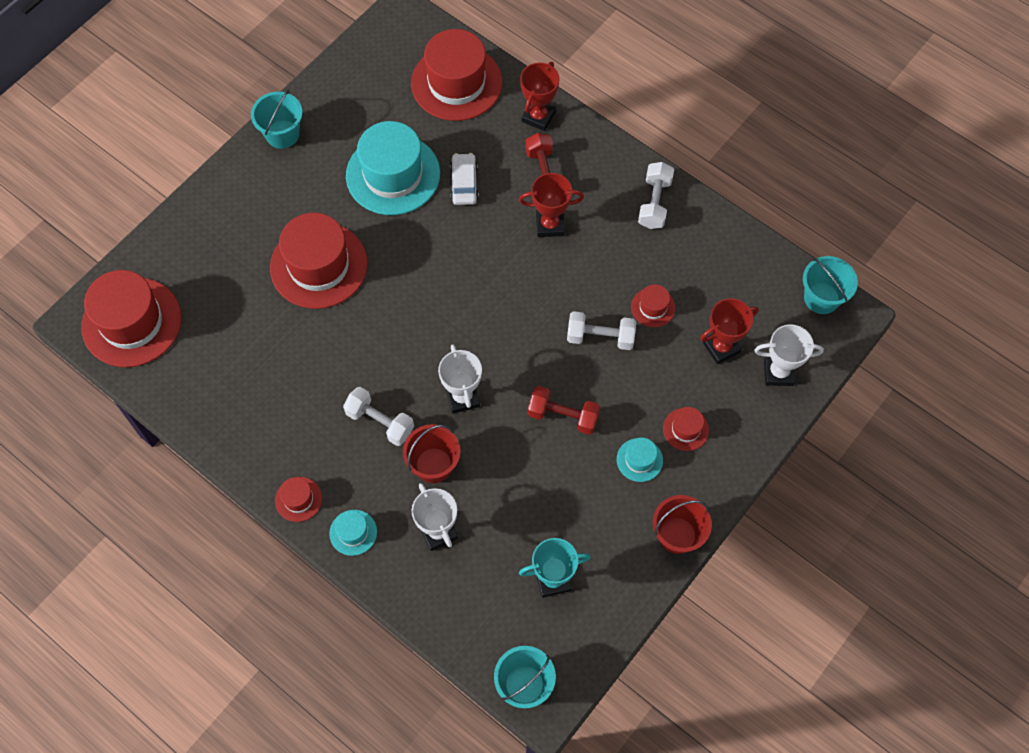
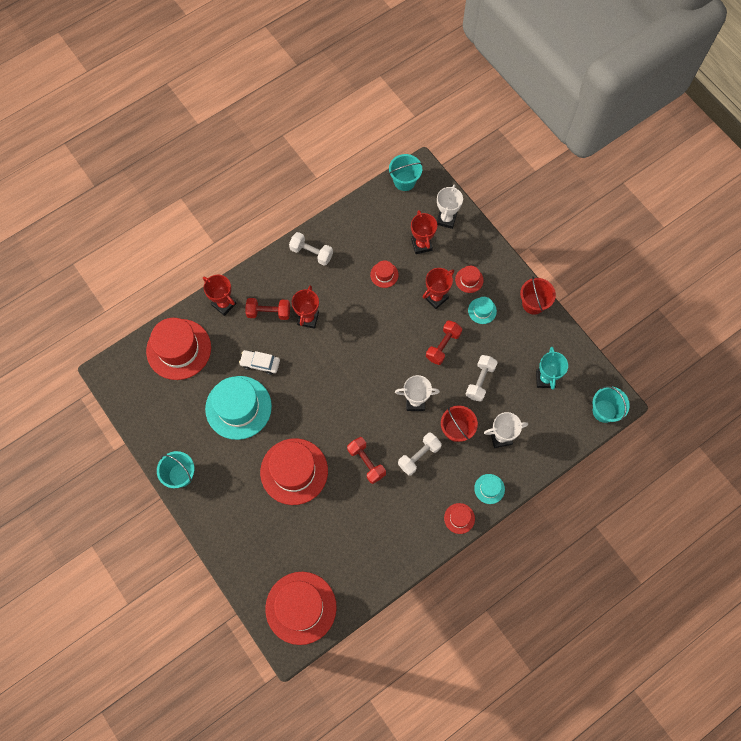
camera: 75 degrees left, 5 degrees up
(353, 354) = (366, 462): none -> red dumbbell
(600, 337) = (396, 310): white dumbbell -> white dumbbell (480, 381)
(639, 388) = (436, 297): none -> red trophy

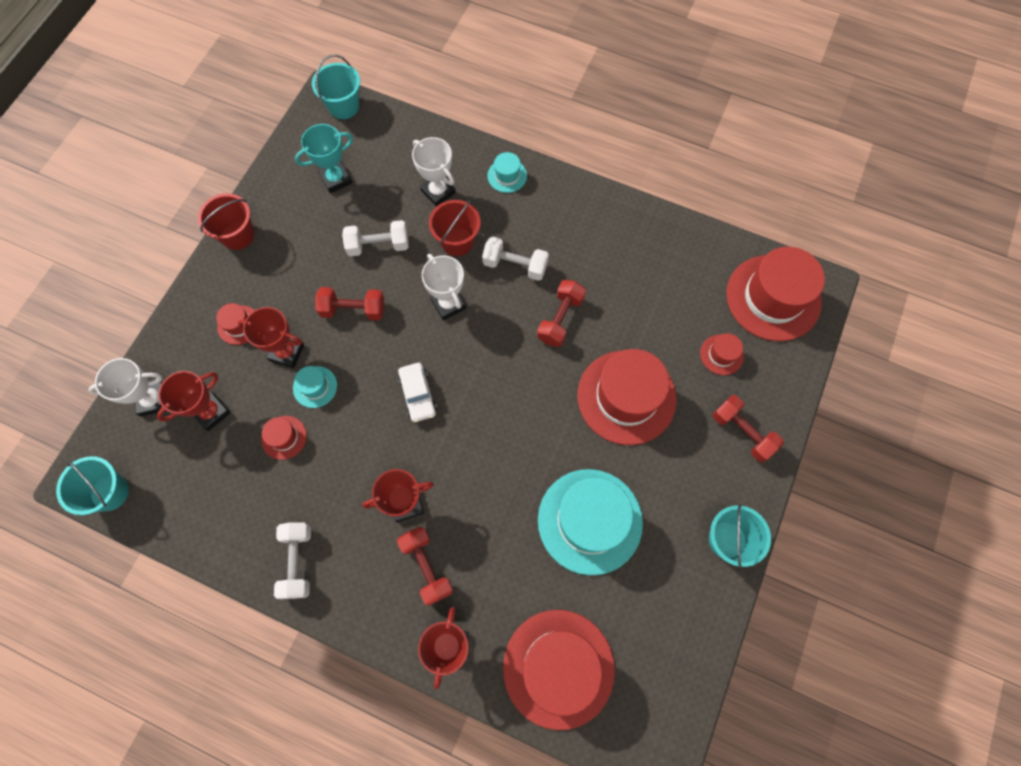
camera: 120 degrees left, 0 degrees up
(231, 526) = (742, 432): none -> red dumbbell
(260, 363) = (510, 530): white car -> white car (418, 395)
(459, 518) = (560, 189): red hat -> red hat (721, 354)
(482, 310) = (278, 288): turquoise hat -> turquoise hat (315, 387)

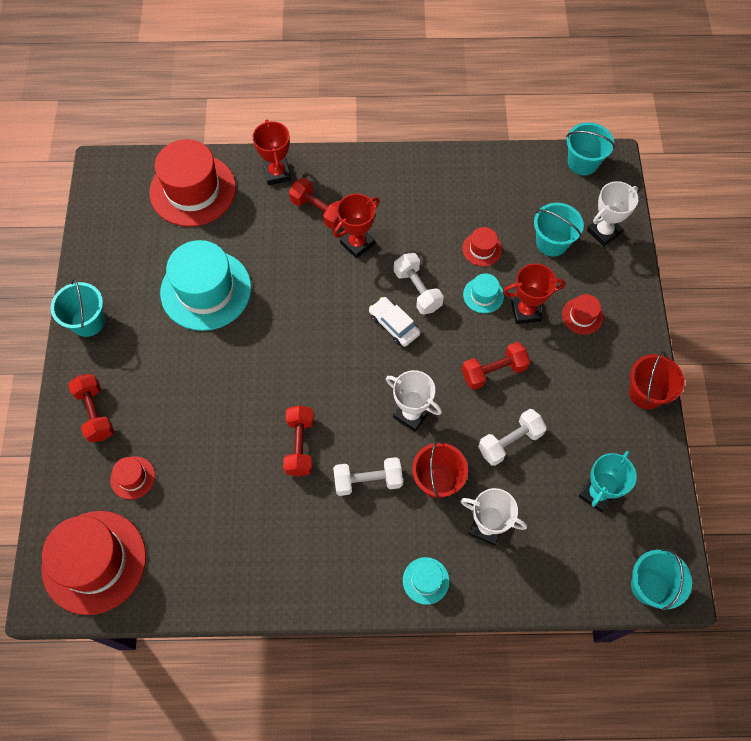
camera: 155 degrees right, 5 degrees down
(211, 412) = (552, 242): red trophy -> turquoise bucket
(298, 561) = (415, 177): white dumbbell -> white dumbbell (417, 290)
(626, 397) = (210, 400): red hat -> none
(742, 432) = (95, 413): red dumbbell -> red dumbbell turned 45 degrees clockwise

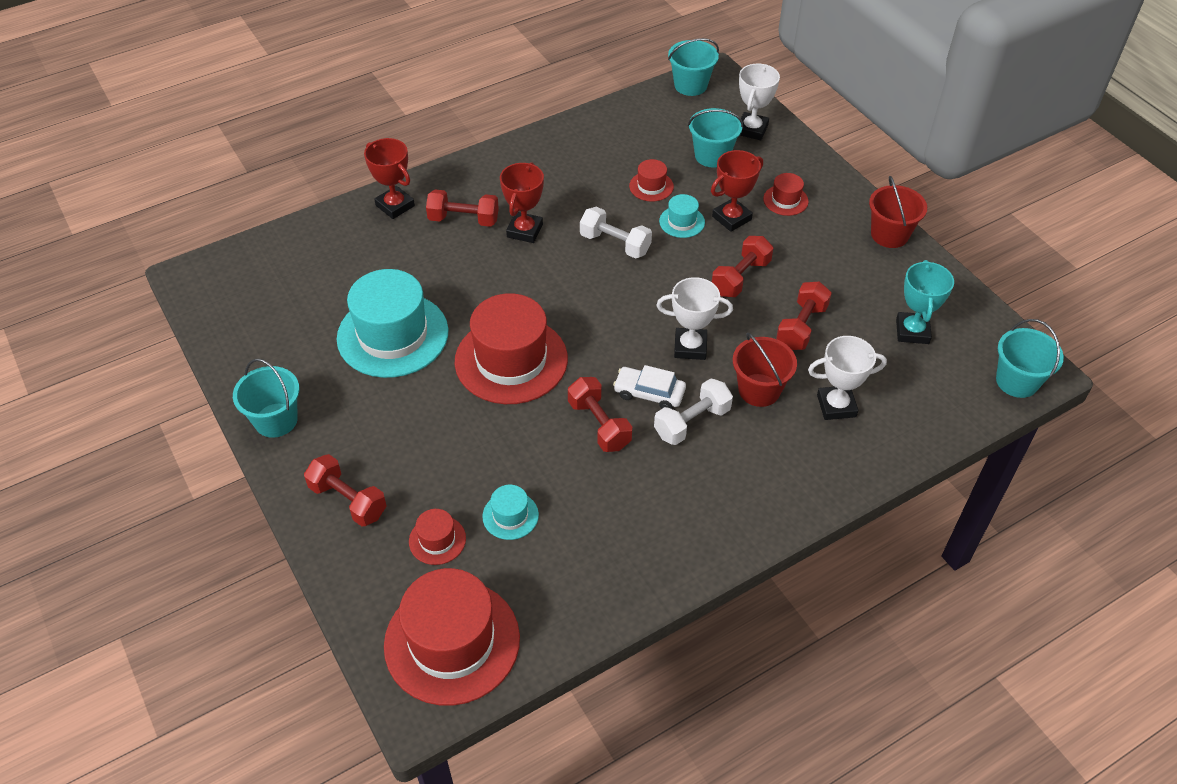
camera: 30 degrees left, 15 degrees down
(193, 190) = (312, 255): red hat -> red hat (511, 360)
(394, 325) = (614, 281): white car -> white car (649, 393)
(426, 580) = (815, 479): turquoise hat -> turquoise hat (510, 515)
(510, 442) = (801, 327): white dumbbell -> red dumbbell

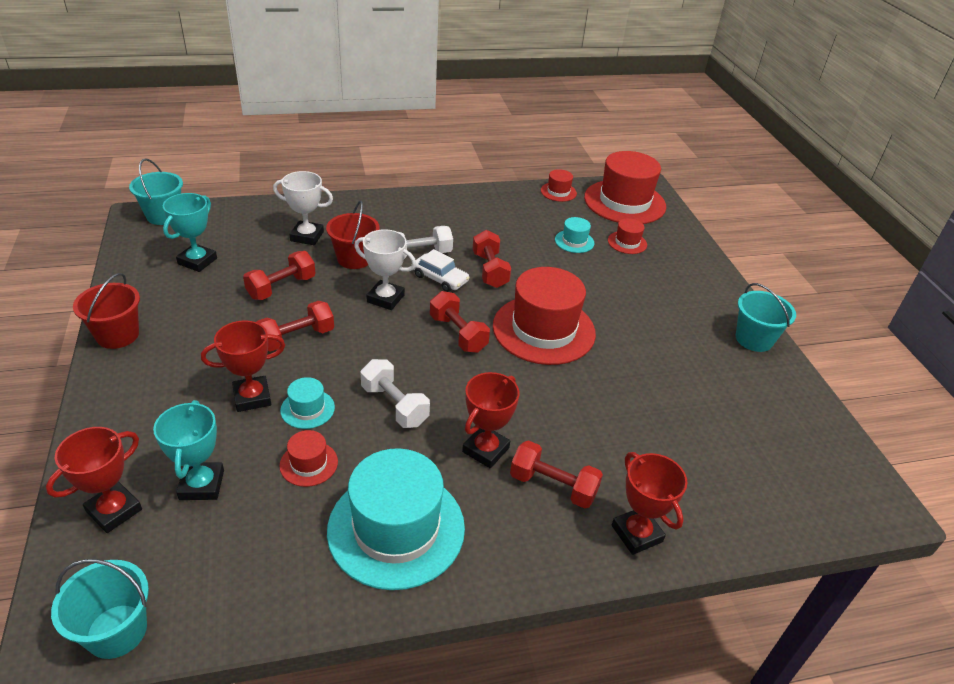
camera: 165 degrees left, 10 degrees down
(348, 500) = (689, 276): red dumbbell -> red dumbbell (458, 334)
(392, 335) = (649, 379): turquoise hat -> turquoise hat (396, 528)
(712, 156) = (202, 485): turquoise bucket -> turquoise trophy
(752, 129) = (114, 510): white trophy -> red trophy
(785, 200) = (176, 400): red hat -> red hat (558, 192)

